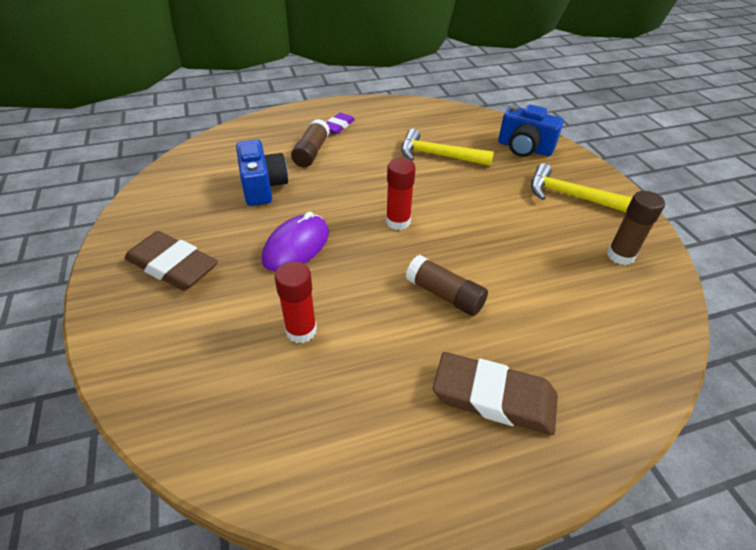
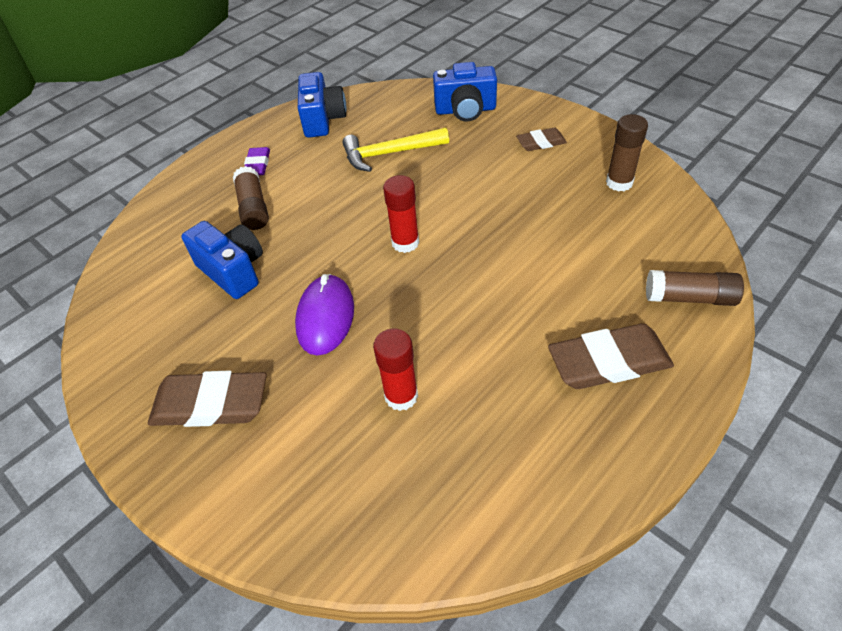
camera: 25 degrees left, 5 degrees up
(408, 114) = (323, 119): none -> blue camera
(444, 295) = (503, 293): brown glue stick -> brown glue stick (689, 298)
(571, 196) = (541, 142): yellow hammer -> brown eraser

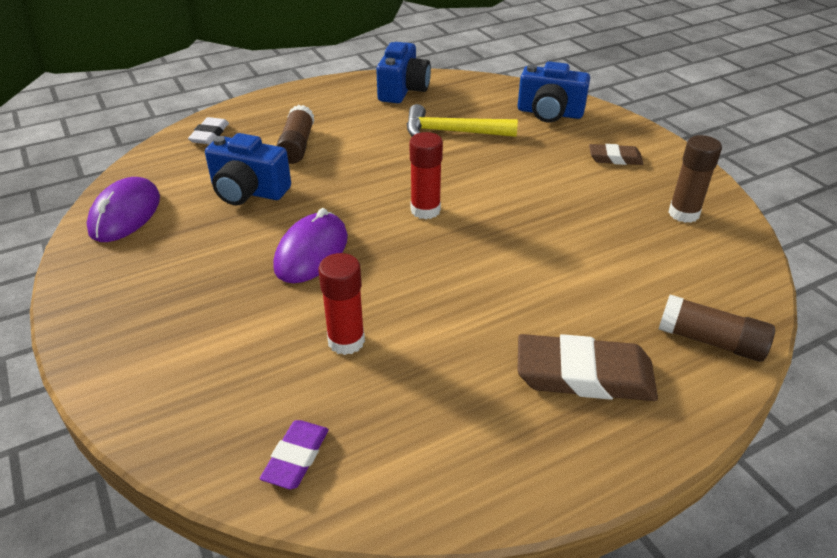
camera: 15 degrees right, 10 degrees down
(125, 331) = (125, 214): none -> purple mouse
(161, 219) = (209, 134): none -> white eraser
(211, 404) = (164, 294): brown eraser -> none
(233, 271) = (248, 191): blue camera -> blue camera turned 135 degrees clockwise
(257, 164) = (321, 112): purple eraser -> purple eraser (296, 457)

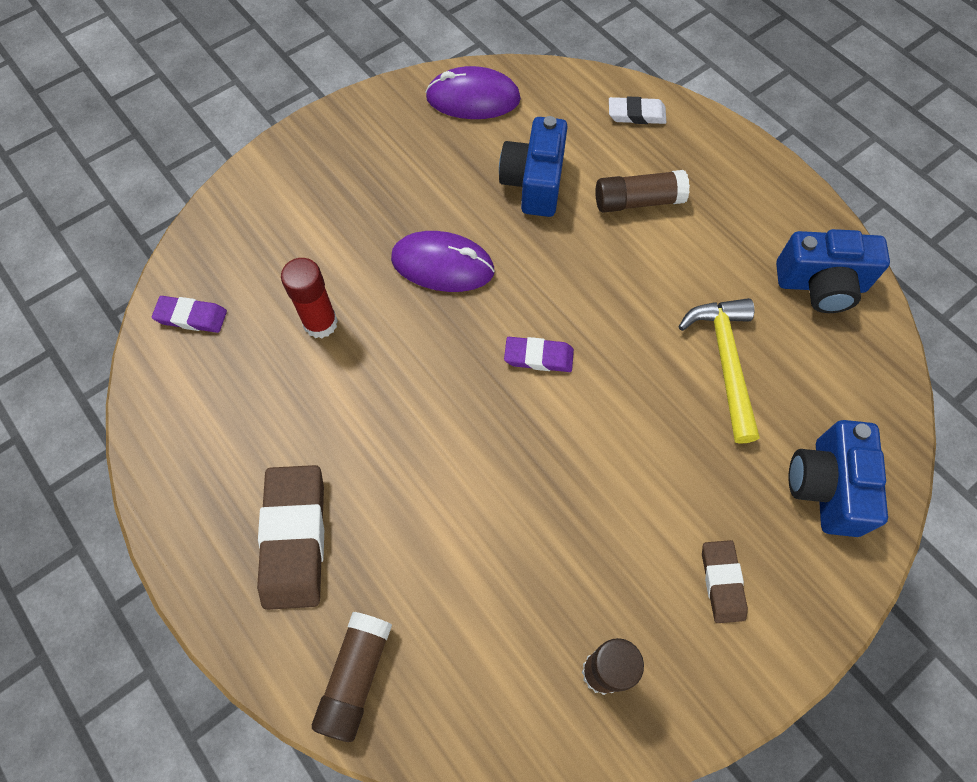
camera: 80 degrees right, 25 degrees up
(425, 210) = (538, 357): red glue stick -> purple eraser

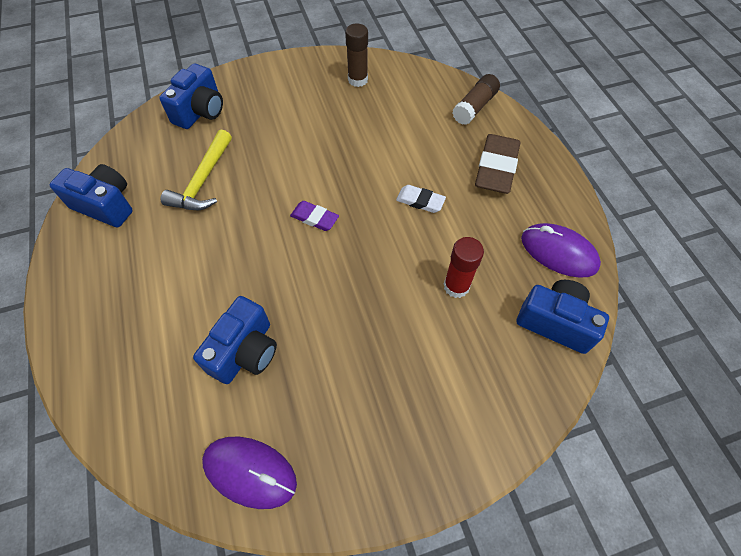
camera: 160 degrees left, 5 degrees down
(191, 317) = (555, 322): purple eraser -> blue camera
(442, 265) = (351, 302): purple mouse -> purple mouse (558, 252)
(636, 114) = (115, 393): white eraser -> white eraser (420, 201)
(638, 201) = (176, 306): brown glue stick -> none
(722, 582) = (282, 93): brown eraser -> none

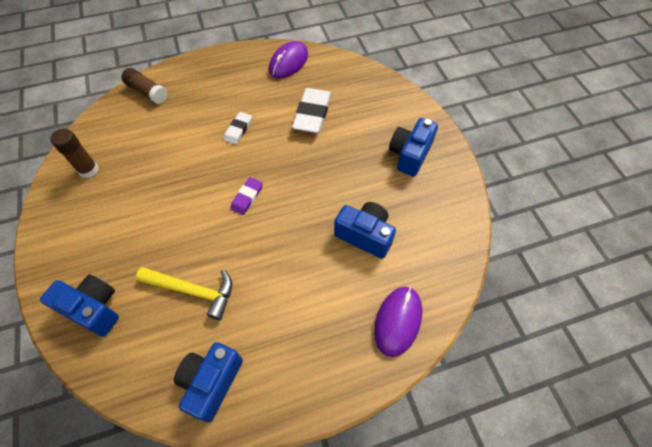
camera: 90 degrees left, 0 degrees up
(250, 472) = (447, 223): purple mouse -> purple mouse (398, 321)
(456, 286) = (312, 114): red glue stick -> white eraser
(496, 168) = (213, 85): brown eraser -> none
(555, 322) = (338, 70): blue camera -> blue camera (410, 155)

